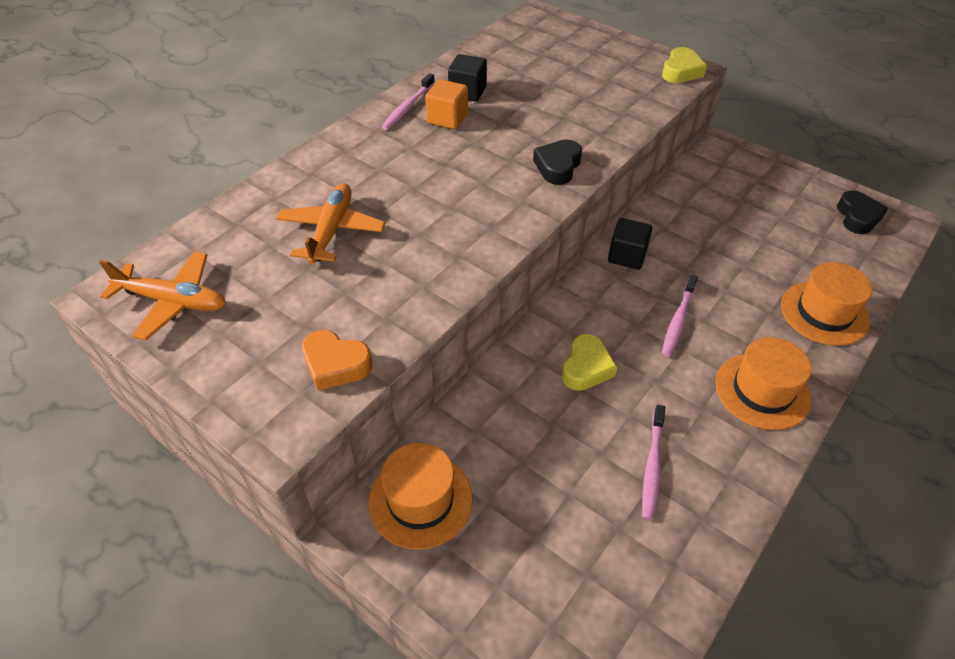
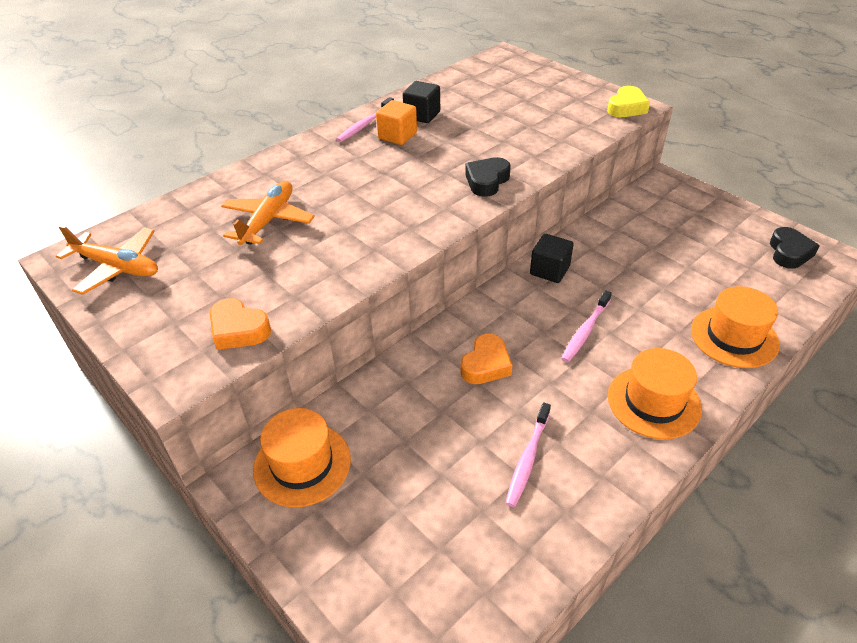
camera: 10 degrees right, 5 degrees down
(586, 367) = (486, 365): yellow heart -> orange heart

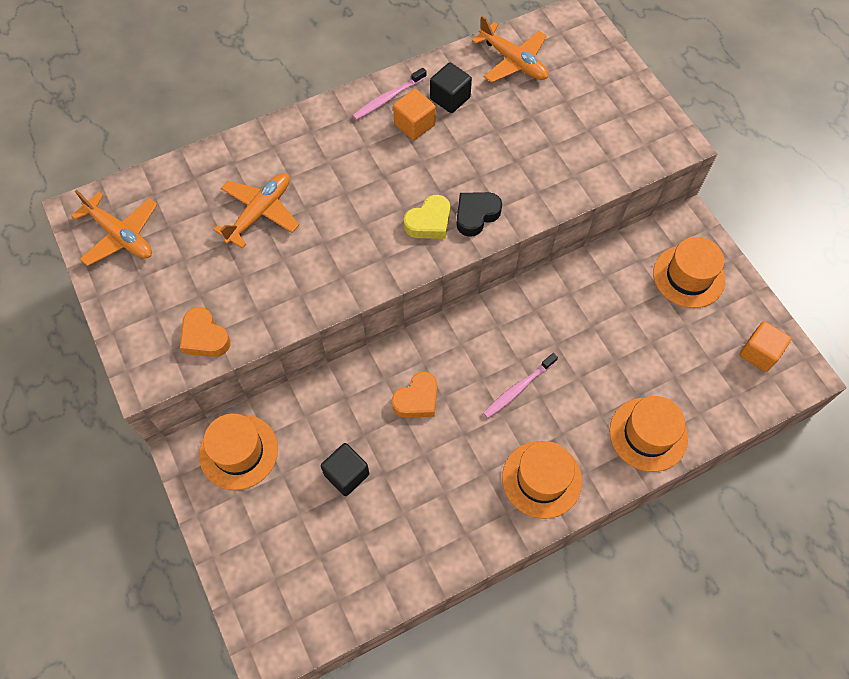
camera: 15 degrees right, 20 degrees up
(466, 86) = (513, 61): none -> orange plane
(528, 458) = (414, 500): pink toothbrush -> none
(549, 270) = (517, 309): black cube -> black cube (346, 474)
(626, 107) = (666, 143): yellow heart -> yellow heart (429, 222)
(690, 214) = (688, 276): none -> orange hat
(789, 252) = (759, 353): black heart -> orange cube

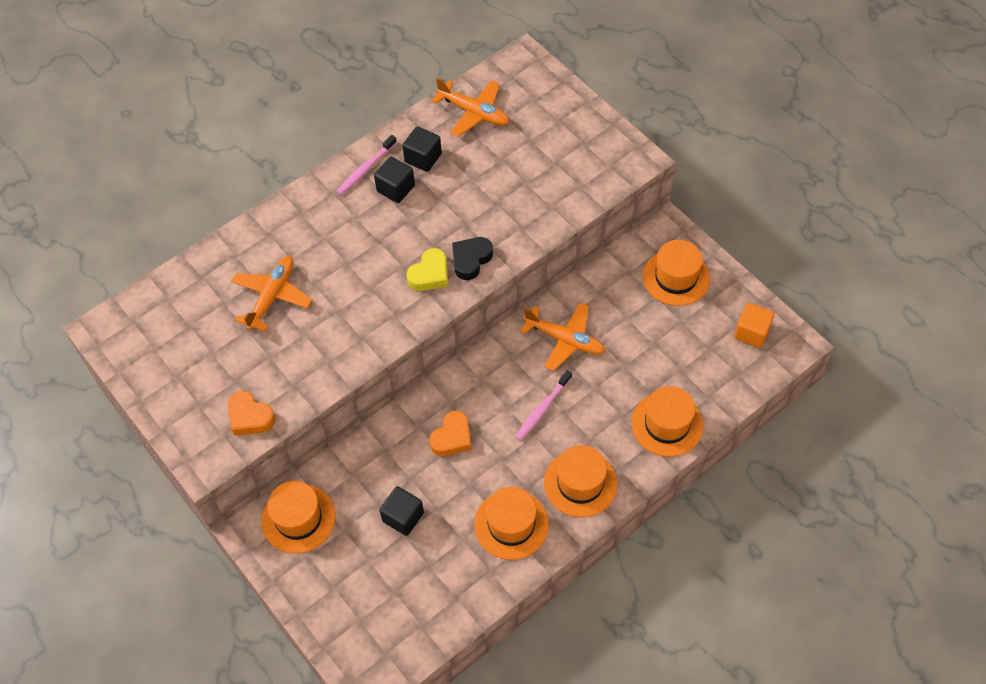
camera: 10 degrees left, 5 degrees down
(121, 235) = (147, 343): orange plane -> orange plane (565, 340)
(414, 124) = (396, 188): orange cube -> black cube
(458, 508) = (511, 524): none -> orange hat

